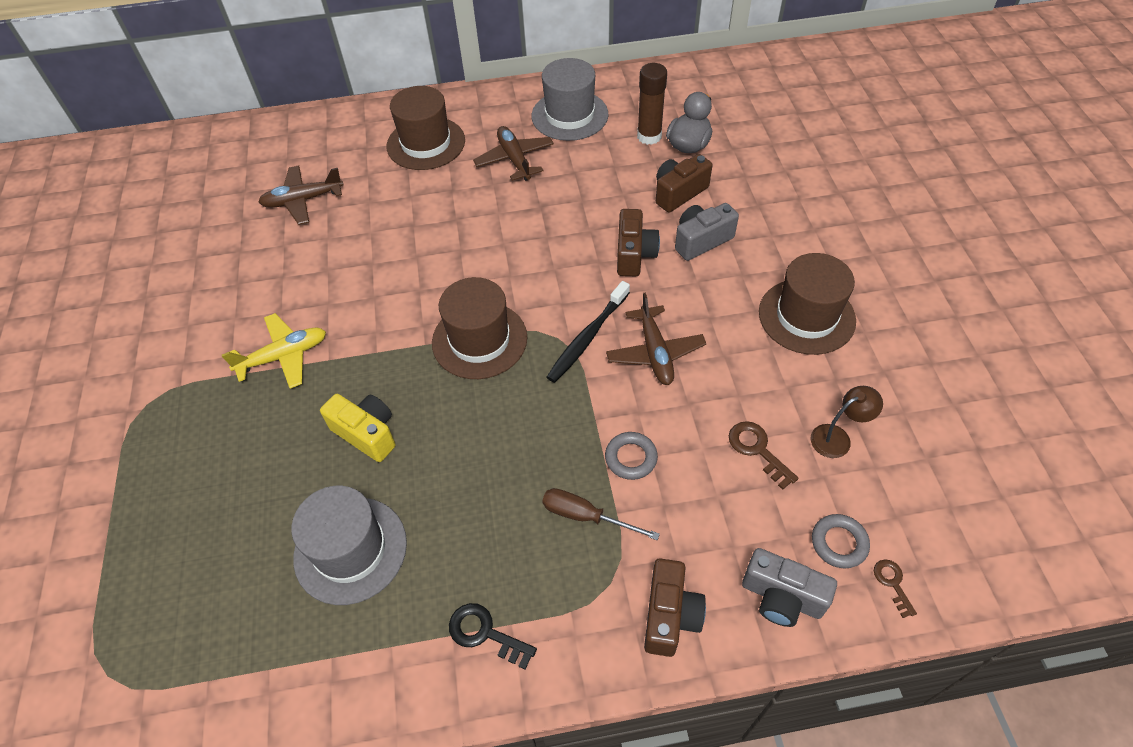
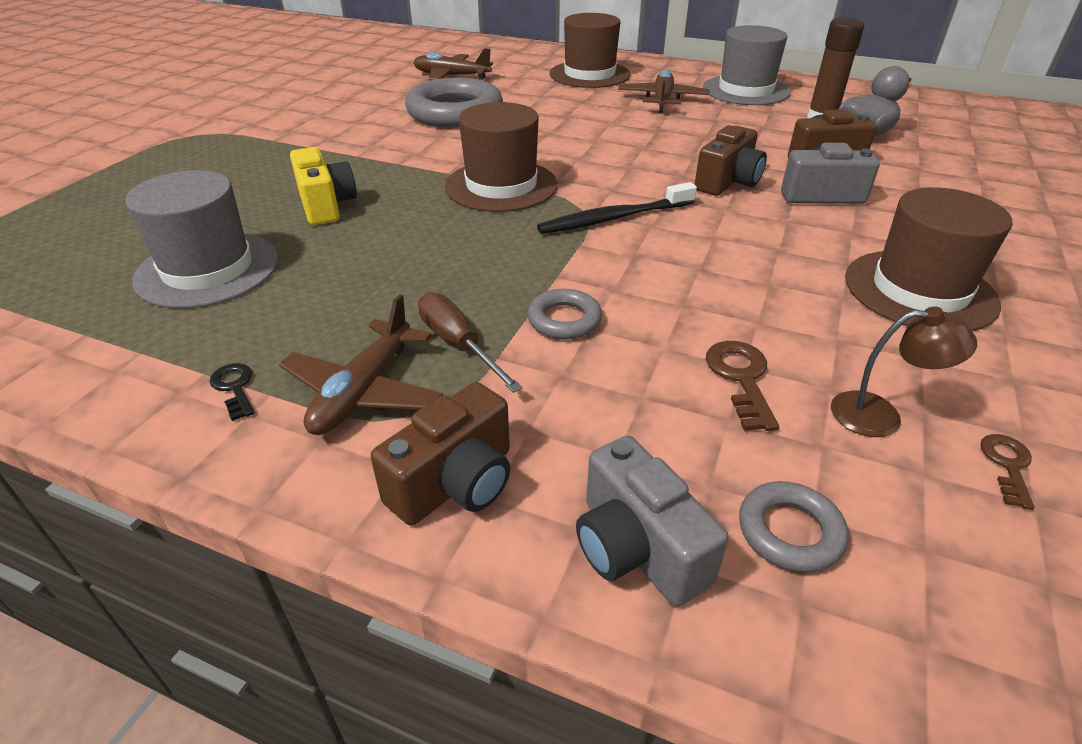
camera: 30 degrees right, 15 degrees down
(283, 356) = (324, 143): yellow plane -> none
(357, 257) = (455, 112): none -> grey ring
(485, 633) = (235, 387): black key -> black key, size x0.65
(655, 352) = (681, 253): brown plane -> brown plane (364, 391)
(892, 583) = (853, 634): brown key -> brown key (1007, 465)

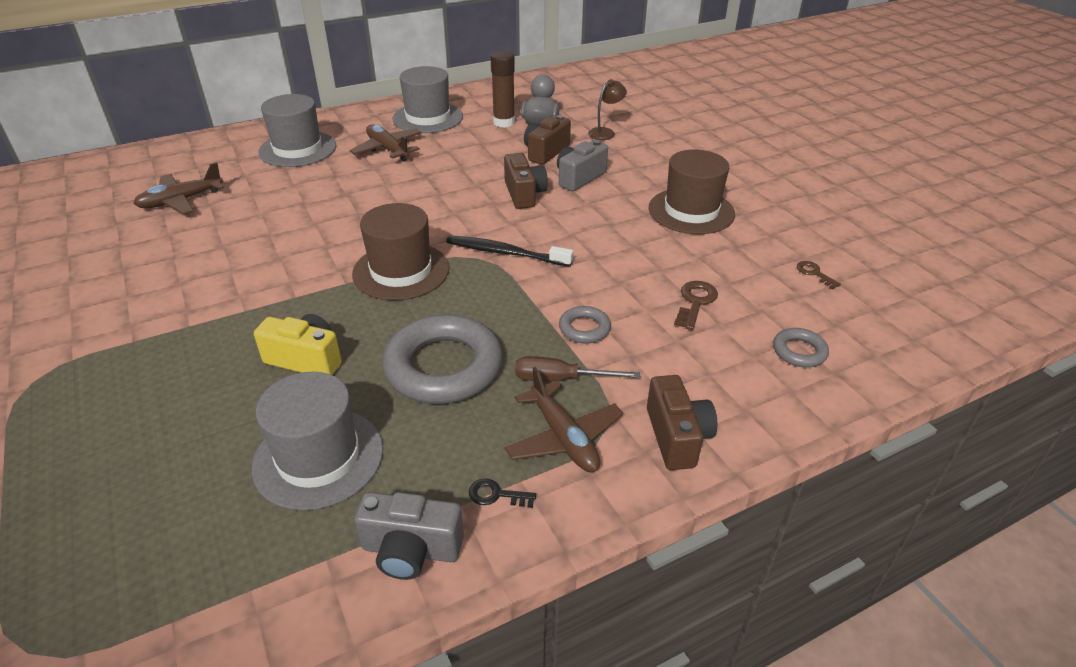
camera: 50 degrees left, 0 degrees up
(455, 112) = (253, 232): grey ring -> grey ring (443, 367)
(589, 74) = (298, 149): brown hat -> grey hat
(614, 218) = (506, 253): black toothbrush -> black toothbrush turned 90 degrees clockwise
(637, 548) = (771, 400): grey camera -> grey camera (411, 550)
(741, 378) = (695, 302): brown key -> brown key turned 75 degrees clockwise
(880, 415) = (758, 282): brown lamp -> brown lamp (605, 132)

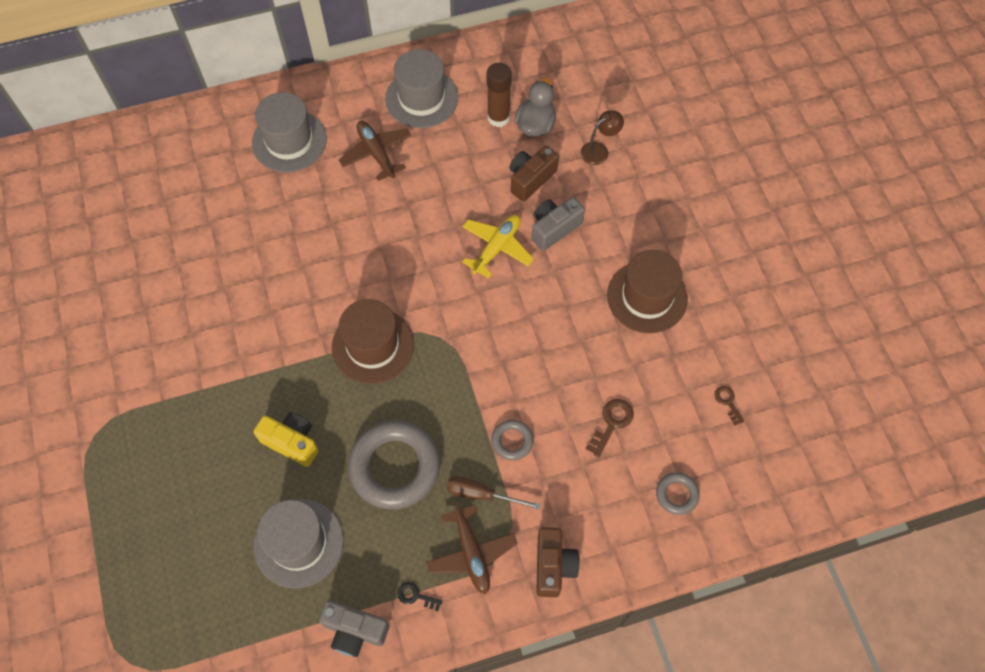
camera: 10 degrees right, 25 degrees up
(181, 201) = (184, 215): brown plane -> none
(506, 253) = (465, 334): black toothbrush -> none
(524, 194) = (496, 248): brown camera -> yellow plane

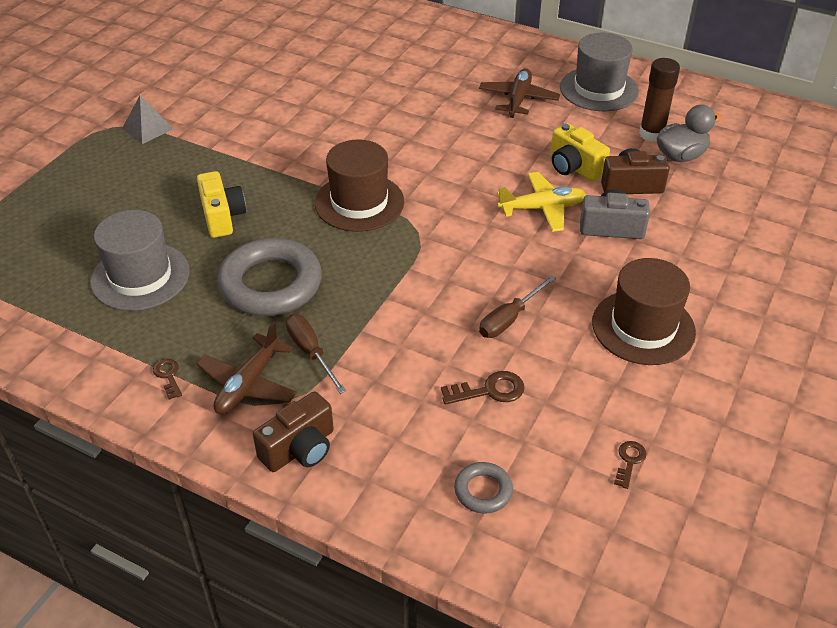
camera: 45 degrees right, 20 degrees down
(126, 412) = (147, 128): none -> grey pyramid
(289, 141) = (461, 58): grey hat -> none
(355, 631) = (96, 360): grey camera -> none
(415, 596) = (168, 376): black key -> brown key
(480, 192) = (574, 167): none -> yellow camera
(512, 441) = (384, 337): grey ring -> none
(568, 359) = (509, 319): none -> brown screwdriver
(599, 150) = (723, 204): brown lamp -> none

